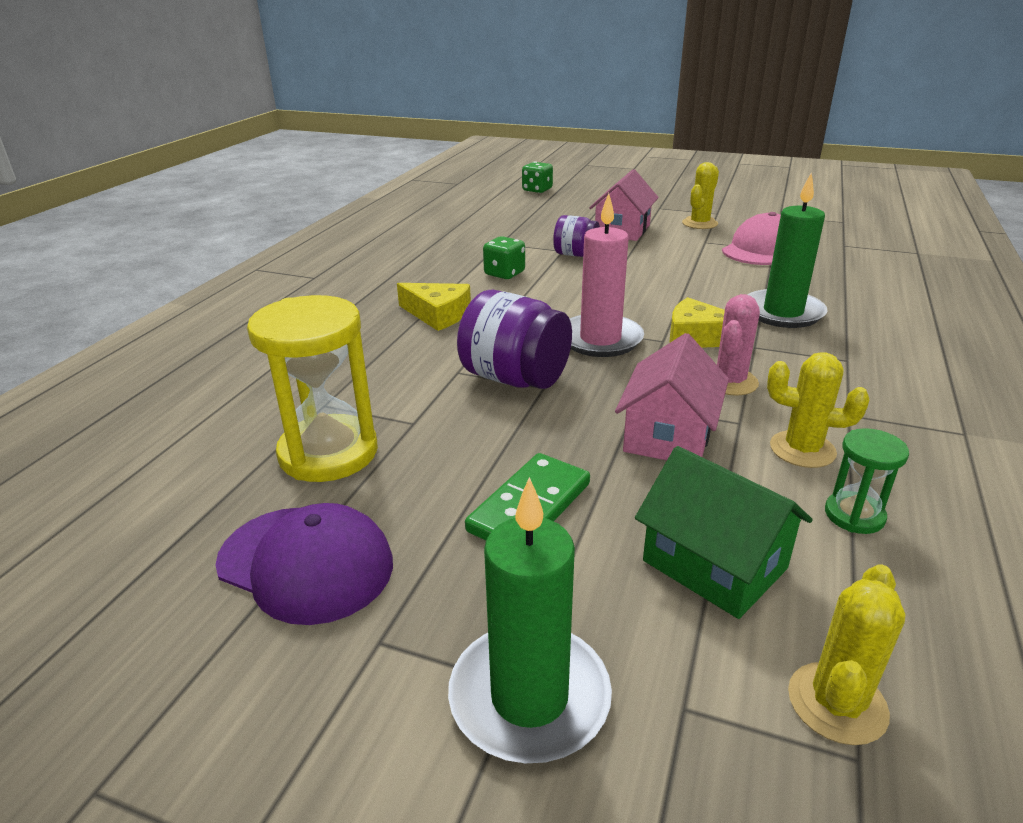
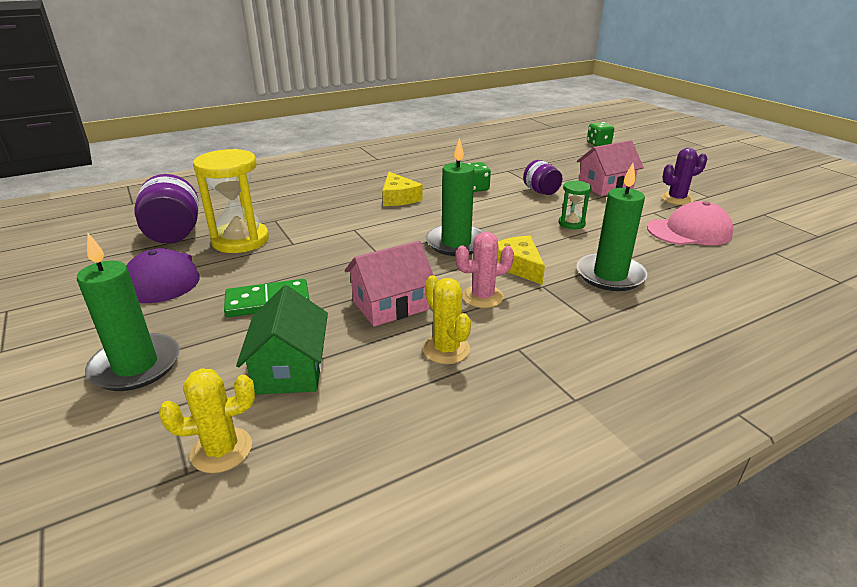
camera: 40 degrees right, 0 degrees up
(515, 378) = (373, 244): purple jar -> purple jar (174, 234)
(600, 339) = (456, 243): pink candle -> green candle
(699, 223) = (676, 199): yellow cactus -> purple cactus
(854, 515) = (401, 393): green hourglass -> green hourglass (571, 223)

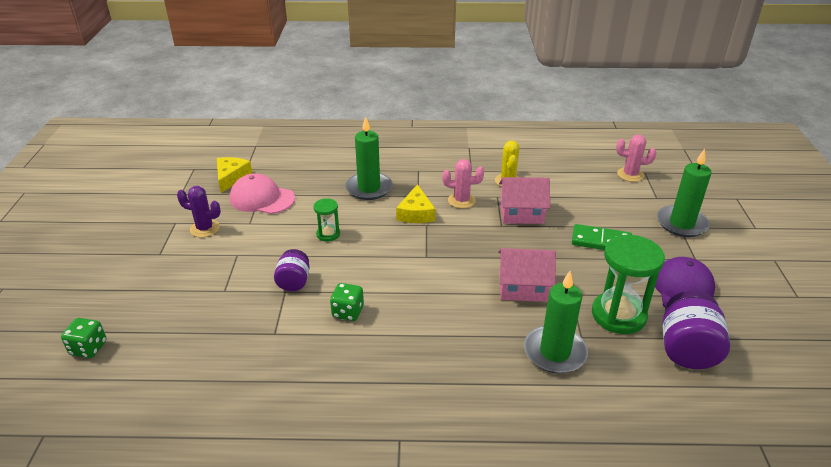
camera: 150 degrees left, 5 degrees up
(221, 450) = (630, 175): yellow cactus -> pink cactus
(240, 240) = (618, 315): yellow hourglass -> green hourglass
(290, 369) = (594, 196): green house -> none
(398, 198) = (438, 326): yellow cheese -> yellow cheese (231, 177)
(456, 243) = (437, 247): green candle -> green candle (554, 352)
(605, 186) = (227, 266): pink house -> pink house (523, 287)

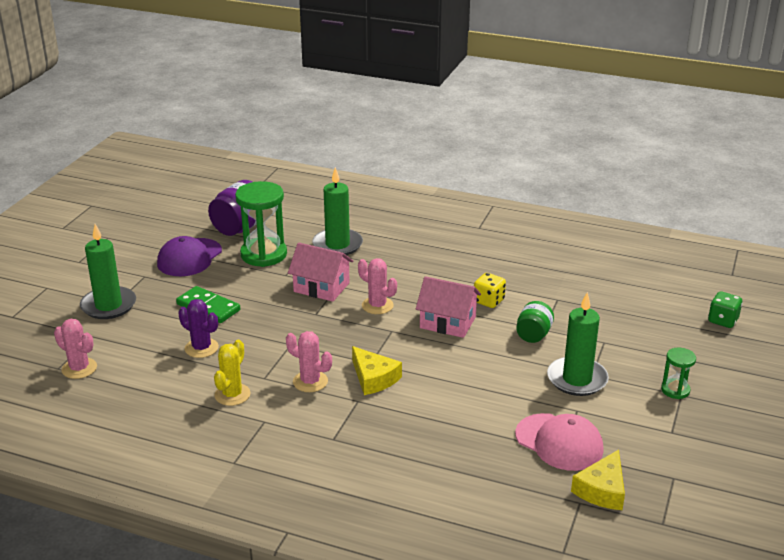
camera: 160 degrees left, 5 degrees down
(205, 228) = (632, 414): purple cactus -> purple cactus (201, 348)
(294, 282) = (533, 335): purple jar -> green jar
(328, 234) = (485, 375): green hourglass -> green hourglass (675, 390)
(348, 312) = (488, 301): green dice -> yellow dice
(369, 188) = (413, 425): green candle -> green candle (577, 379)
(416, 213) = (373, 378): yellow cheese -> yellow cheese turned 120 degrees clockwise
(455, 279) = (377, 305): none -> pink cactus
(521, 213) = (256, 351): pink house -> pink house (447, 322)

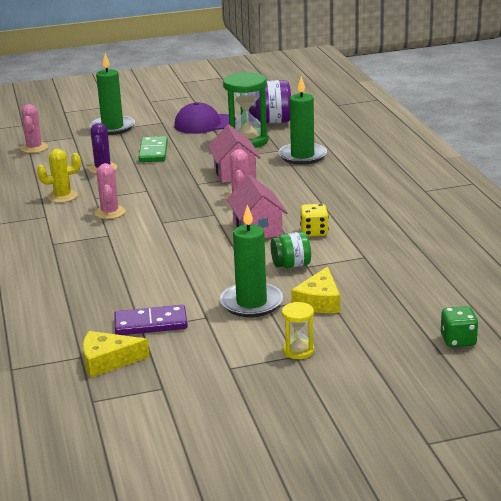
camera: 55 degrees right, 5 degrees down
(373, 378) = (143, 230): yellow cheese -> yellow cheese (319, 301)
(559, 442) = (151, 323): pink cap -> purple domino
(675, 390) = (298, 351): green hourglass -> yellow hourglass

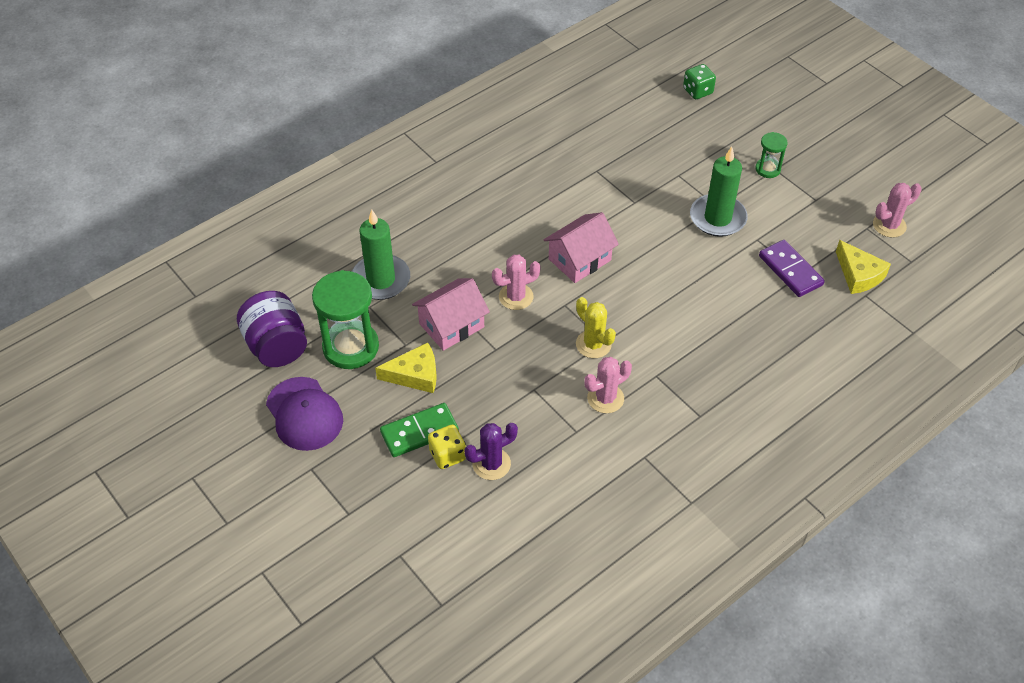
camera: 115 degrees left, 25 degrees up
(34, 148) = (456, 584): pink cactus -> pink cactus (889, 225)
(62, 196) = (587, 466): yellow cactus -> yellow cactus (593, 344)
(112, 127) = (349, 521): green candle -> none
(291, 265) = (638, 213): green jar -> none
(298, 351) = (768, 169): yellow hourglass -> green hourglass
(314, 232) = (566, 216): yellow dice -> yellow dice (447, 455)
(319, 301) = (689, 178): yellow cheese -> yellow cheese (415, 375)

